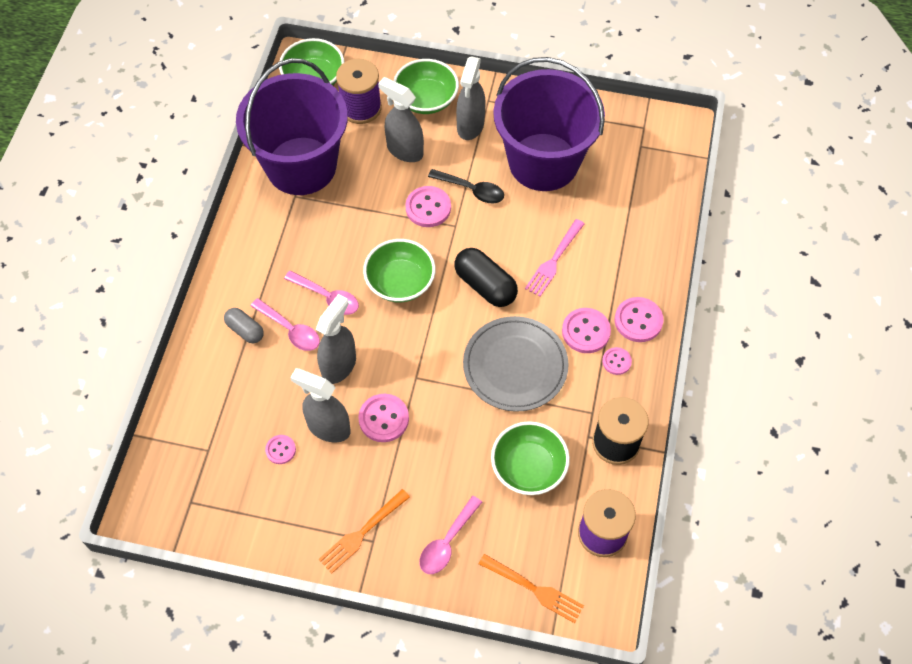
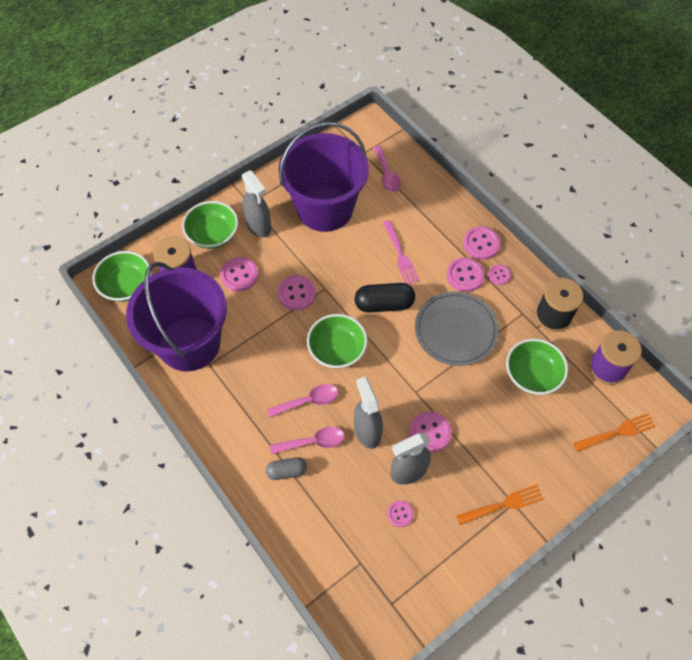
camera: 50 degrees left, 0 degrees up
(362, 532) = (502, 505): orange fork -> orange fork turned 105 degrees counterclockwise
(404, 150) = (239, 275): grey spray bottle -> pink button
(447, 542) = (548, 459): pink spoon -> pink spoon (386, 174)
(471, 190) = (307, 260): black spoon -> none

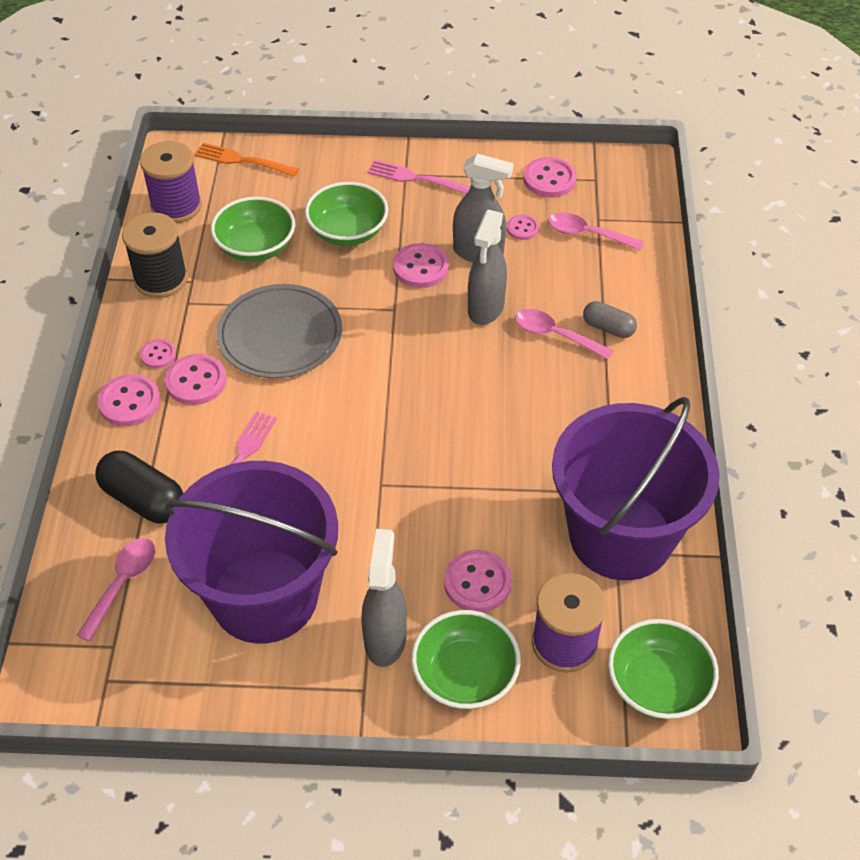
camera: 140 degrees left, 10 degrees down
(296, 293) = (423, 503): pink button -> pink button (549, 179)
(308, 401) = (524, 375): pink spoon -> pink spoon (587, 234)
(337, 349) = (437, 404): green bowl -> green bowl (348, 231)
(384, 304) = (328, 415): black capsule -> black capsule (143, 499)
(502, 505) = (417, 178): orange fork -> pink fork

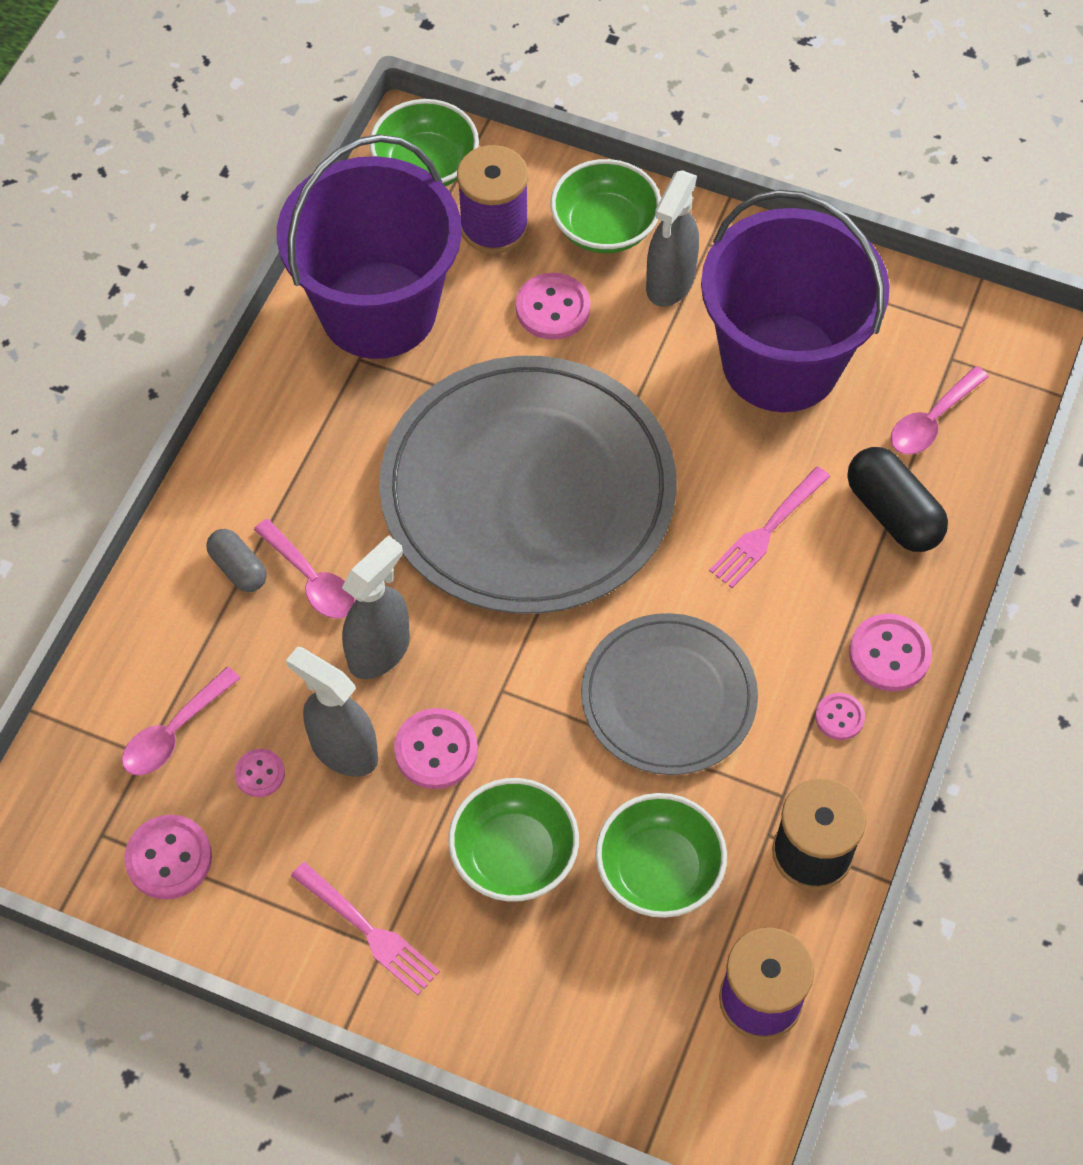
camera: 160 degrees left, 10 degrees up
(196, 381) = (797, 659): pink button -> none
(243, 160) = (629, 1072): orange fork -> none
(432, 434) = (528, 490): none -> grey plate
(587, 234) = (174, 732): pink spoon -> pink spoon turned 90 degrees clockwise

